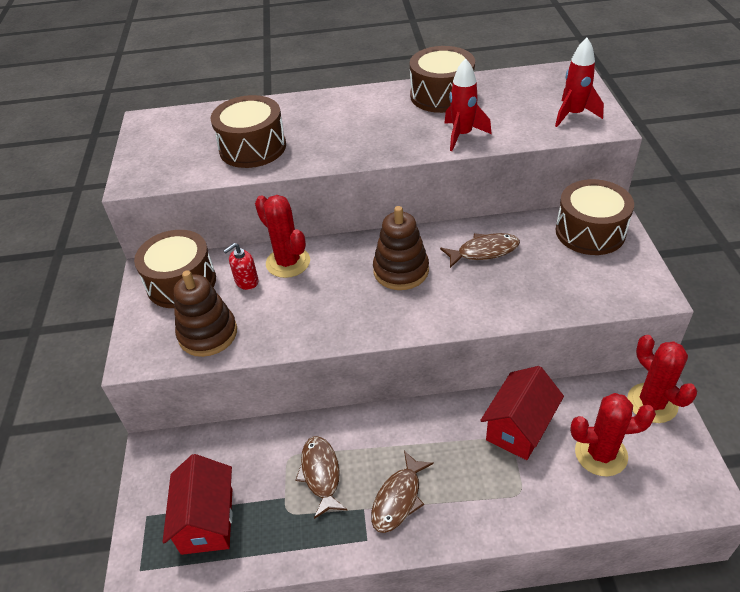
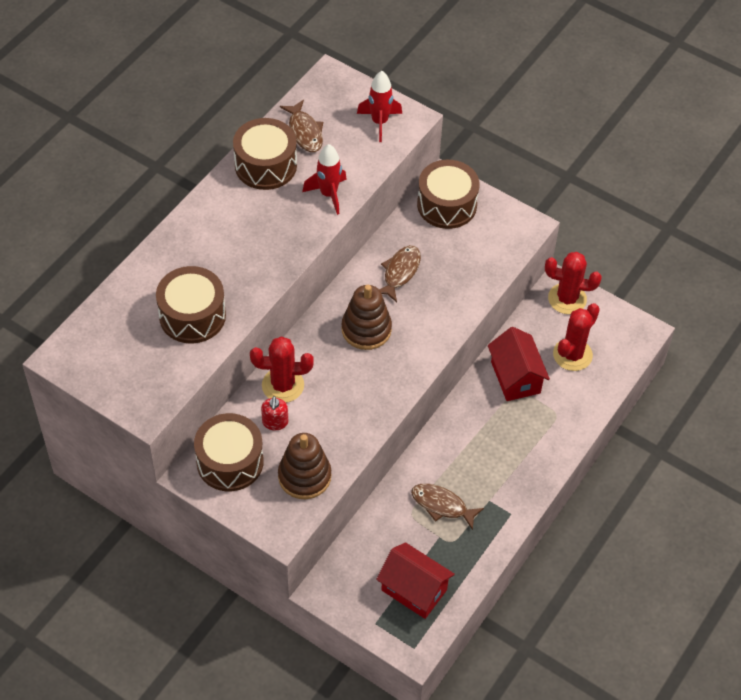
camera: 55 degrees left, 10 degrees up
(398, 498) = (500, 477): brown fish -> brown fish (305, 132)

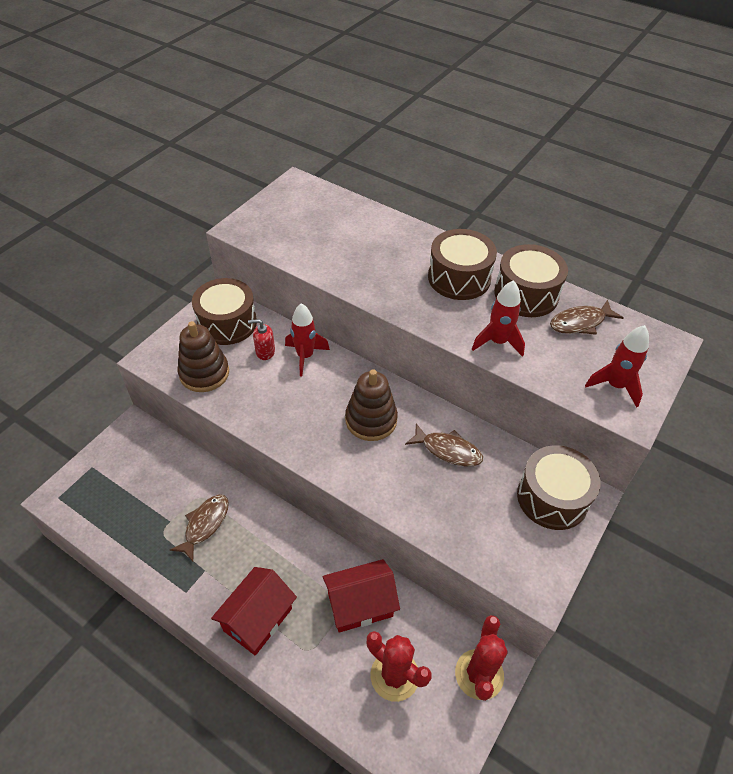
camera: 90 degrees right, 5 degrees down
(192, 315) = (337, 251): brown drum -> brown drum (459, 278)
(283, 385) = (305, 356): red cactus -> red rocket
(414, 590) = (117, 498): red house -> red house (258, 619)

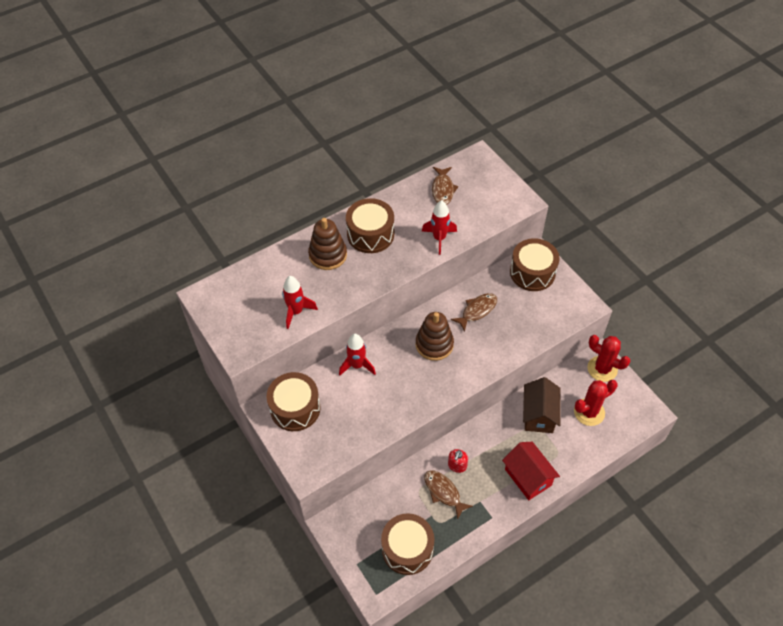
camera: 65 degrees left, 5 degrees up
(204, 373) = (342, 437): brown stacking toy -> brown stacking toy (328, 255)
(265, 352) = (339, 390): red soap dispenser -> red soap dispenser (457, 465)
(360, 605) = (538, 415): red house -> brown house
(526, 294) = (404, 205): brown drum -> brown drum (407, 549)
(615, 386) = (499, 198): red rocket -> red rocket (296, 312)

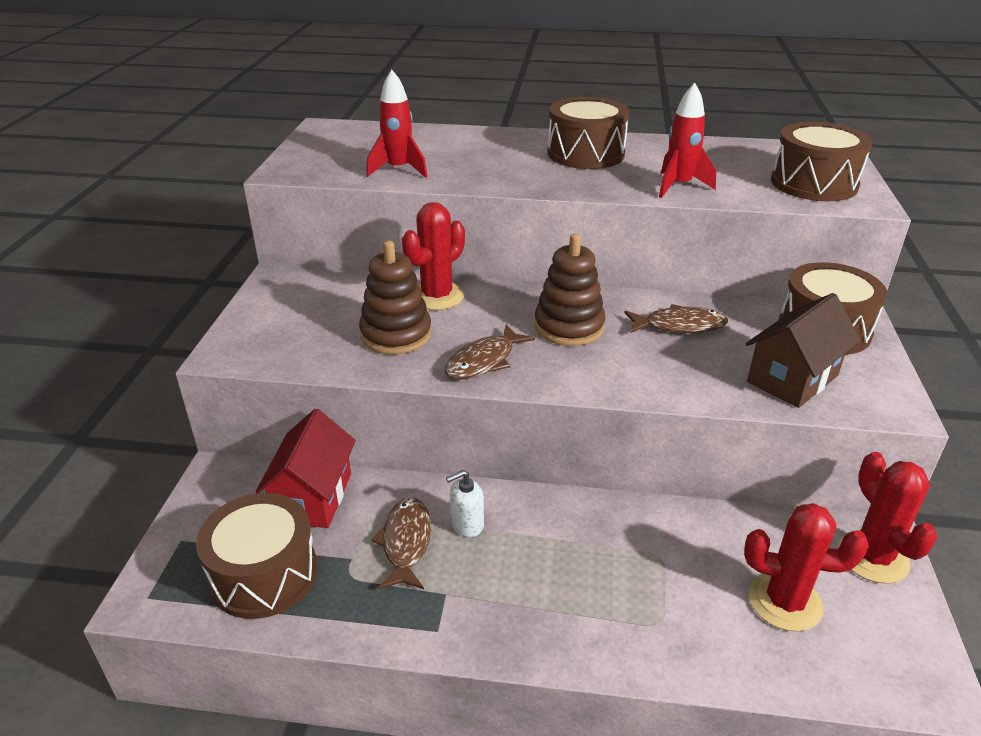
camera: 40 degrees right, 20 degrees down
(295, 408) = (308, 294): brown drum -> brown drum (814, 183)
(328, 255) = (507, 149): brown stacking toy -> brown stacking toy (396, 335)
(357, 365) = (437, 296): red rocket -> red cactus
(443, 190) = (741, 156): brown fish -> brown fish (484, 361)
(457, 465) = (466, 524): red soap dispenser -> white soap dispenser
(528, 477) = (564, 618): red house -> red house (313, 497)
(538, 415) = (679, 546): brown house -> brown house (792, 378)

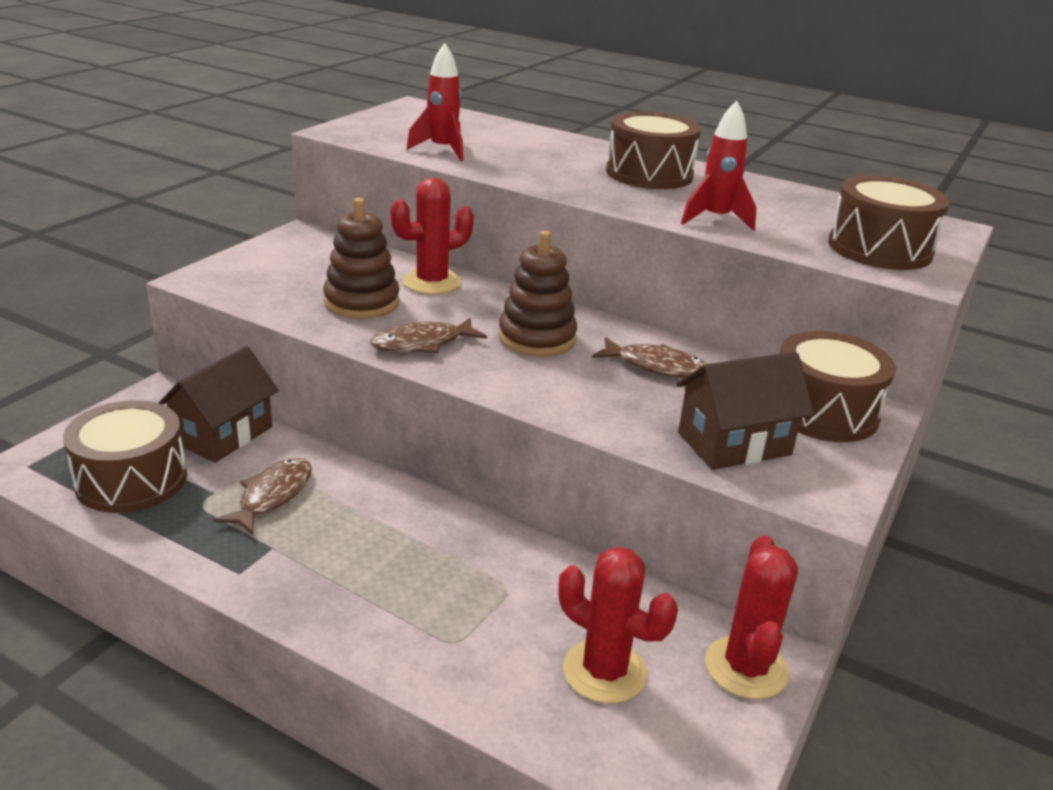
camera: 20 degrees right, 5 degrees down
(313, 497) = (223, 435): red house -> brown house
(466, 524) = (341, 499): white soap dispenser -> none

